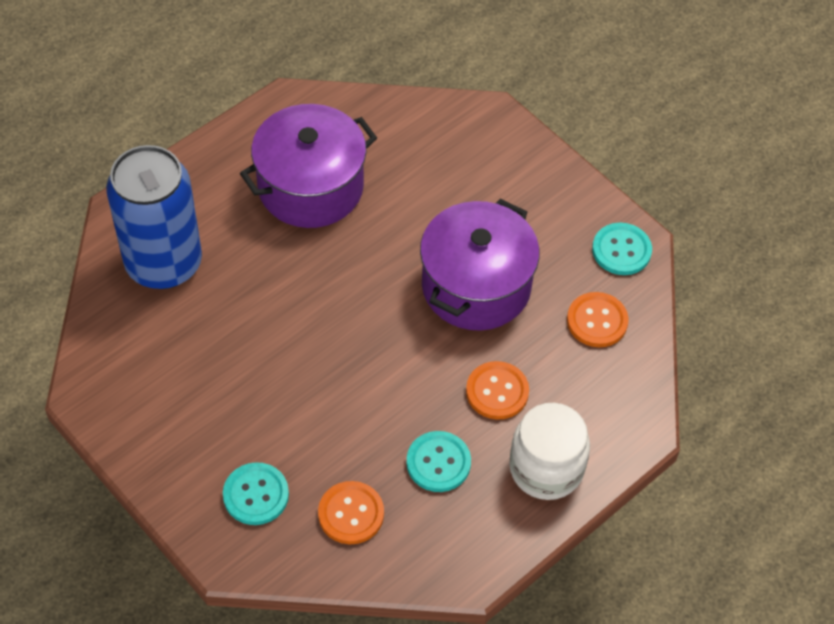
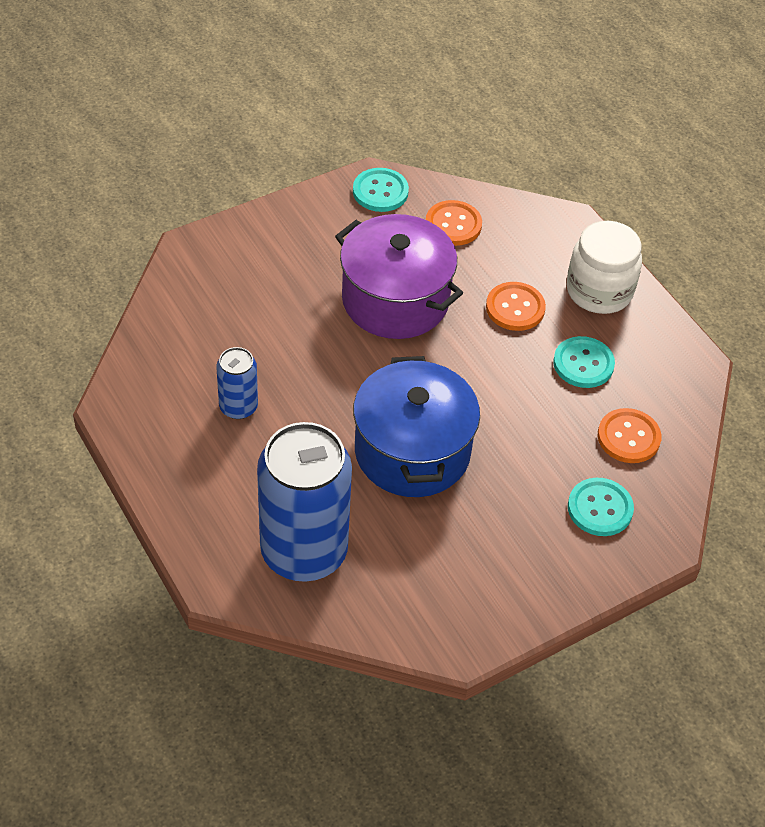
camera: 80 degrees left, 5 degrees down
(290, 328) = (412, 451): none -> blue pot
(310, 187) = (238, 407): purple pot -> blue can

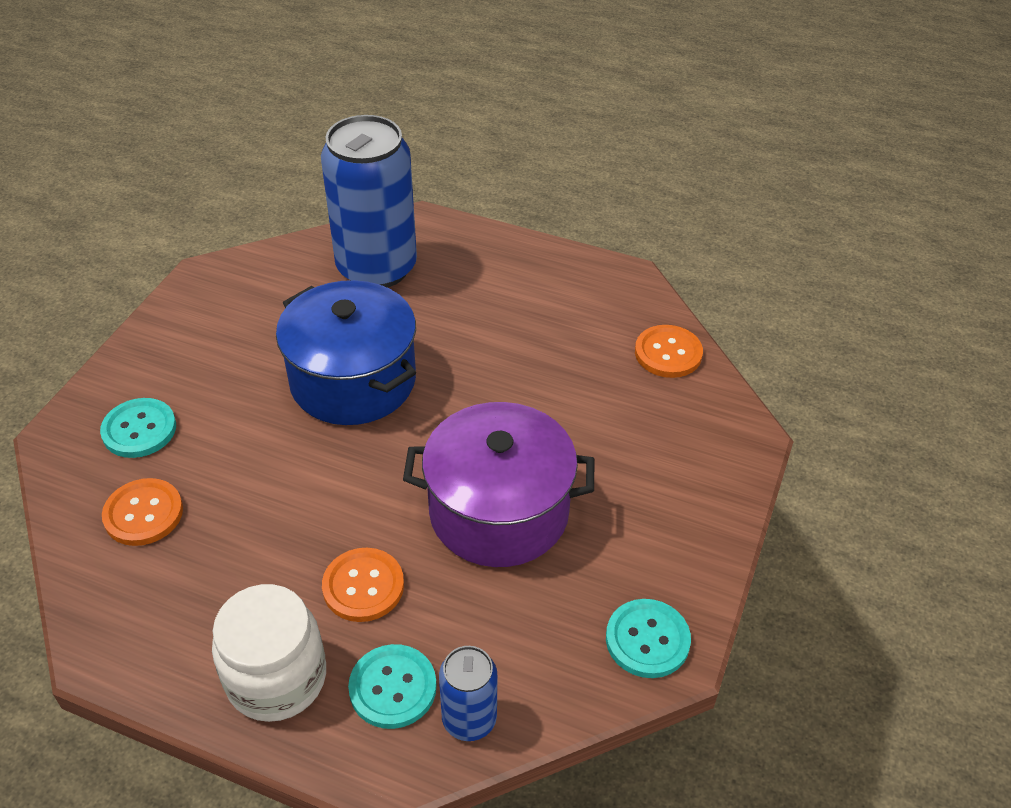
camera: 145 degrees right, 5 degrees down
(238, 407) = (535, 330): blue can -> blue can (469, 719)
(453, 225) = (522, 652): orange button -> orange button (668, 353)
(583, 364) = (240, 566): turquoise button -> turquoise button (393, 688)

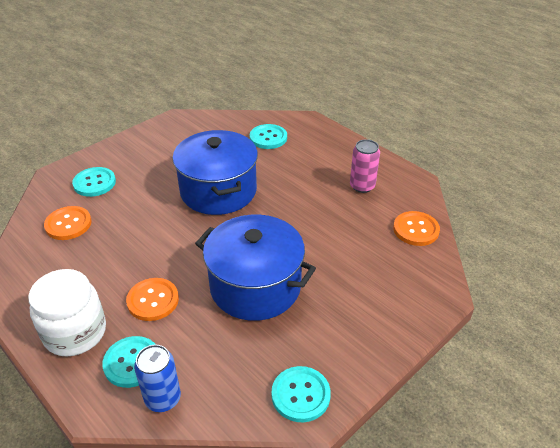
camera: 25 degrees right, 5 degrees down
(376, 268) = (268, 138): blue can -> turquoise button
(499, 511) = (255, 286): purple pot -> blue pot
(560, 308) = (362, 186): none -> pink can

